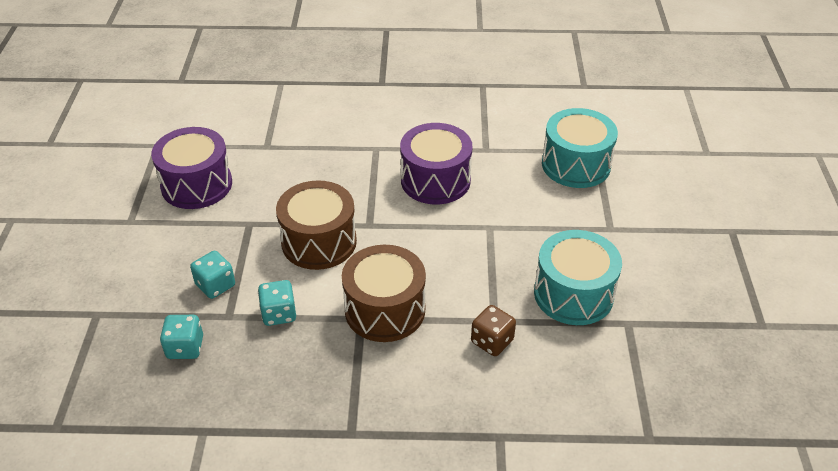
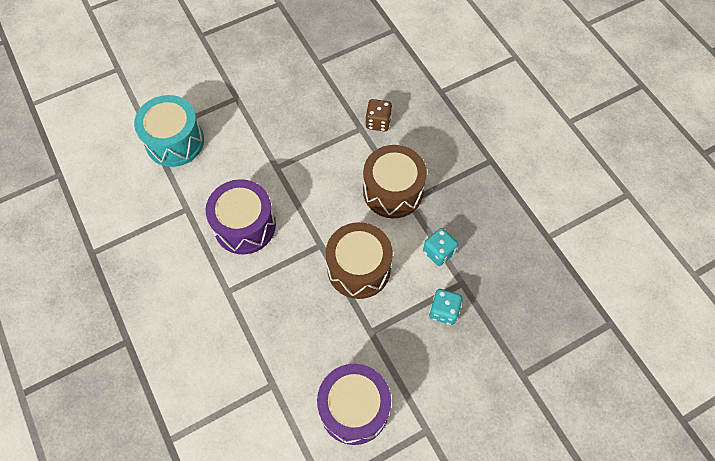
camera: 120 degrees left, 20 degrees up
(185, 347) = (504, 291): turquoise dice -> none
(573, 294) = (311, 96): turquoise drum -> none

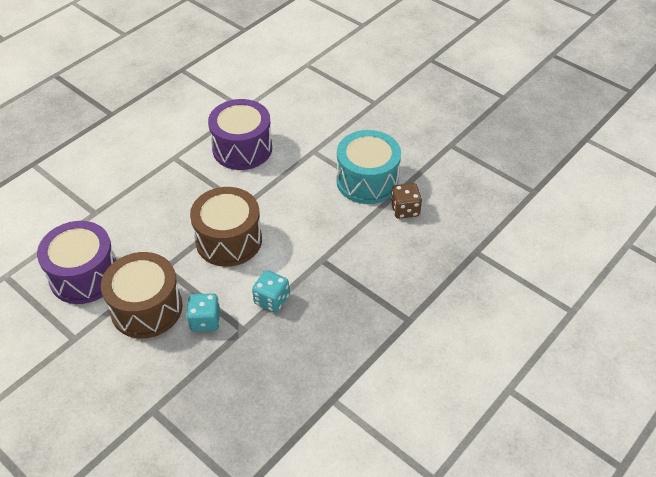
camera: 70 degrees right, 15 degrees down
(175, 141) = (307, 80): turquoise drum -> turquoise drum (367, 181)
(393, 191) = (327, 243): brown drum -> brown drum (146, 308)

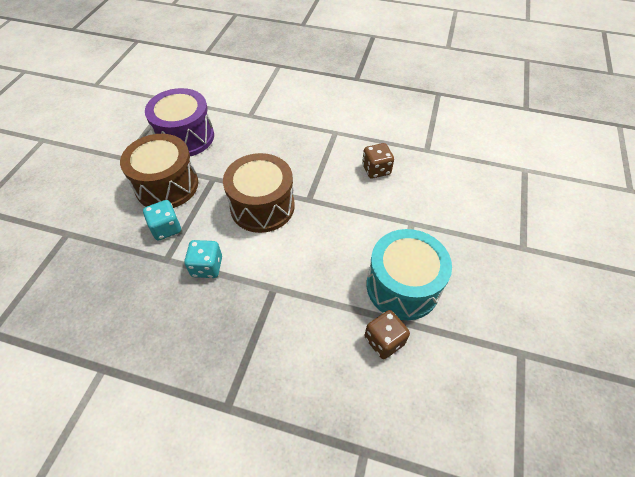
camera: 65 degrees right, 5 degrees up
(242, 148) = (376, 170): purple drum -> brown dice

